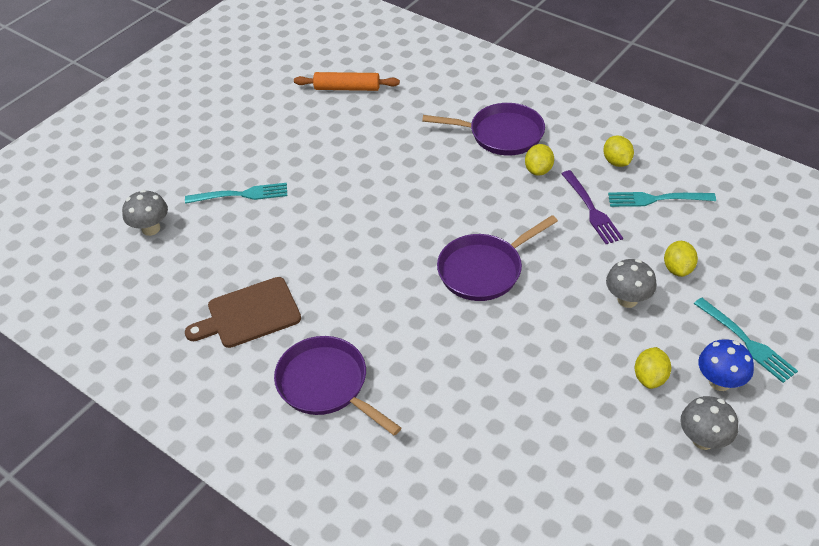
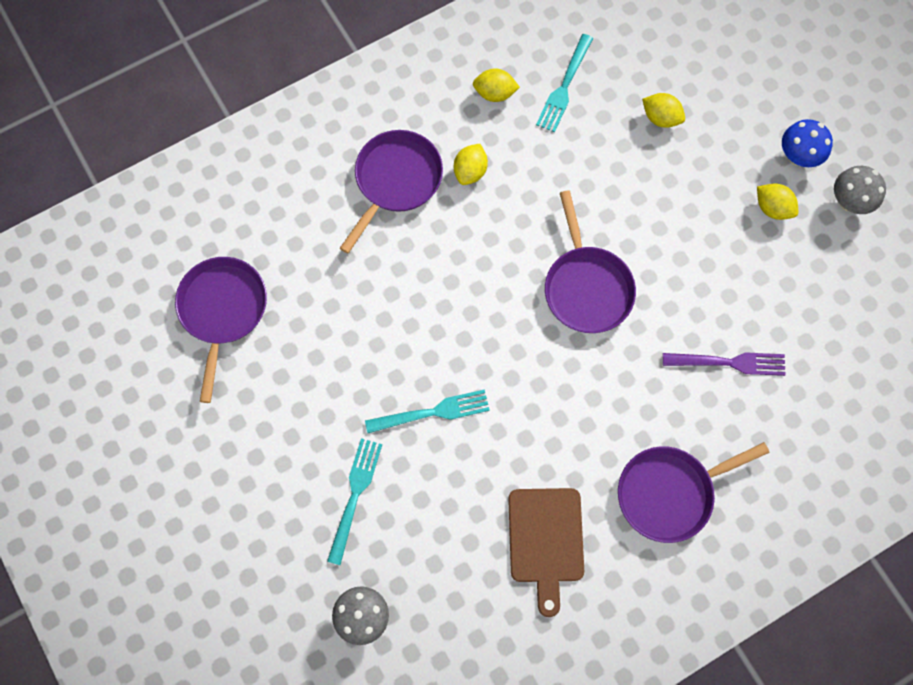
camera: 70 degrees left, 25 degrees up
(347, 88) = (222, 311): orange rolling pin -> purple pan
(538, 170) = (470, 171): yellow lemon -> yellow lemon turned 75 degrees clockwise
(591, 209) = (550, 151): purple fork -> purple fork (729, 362)
(627, 300) = (679, 180): grey mushroom -> none
(746, 342) = (765, 111): turquoise fork -> turquoise fork (432, 412)

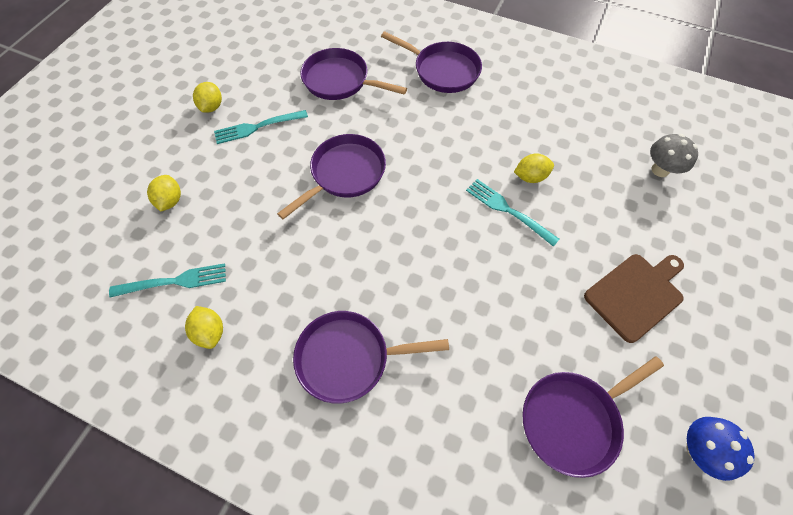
camera: 125 degrees left, 10 degrees down
(355, 496) = (603, 220): turquoise fork -> turquoise fork (258, 127)
(470, 171) = (301, 304): yellow lemon -> yellow lemon (530, 177)
(546, 541) = (524, 109): brown cutting board -> brown cutting board (636, 294)
(729, 362) = (340, 81): purple fork -> purple pan
(798, 156) = (161, 111): blue mushroom -> blue mushroom (698, 449)
(849, 202) = (183, 74): grey mushroom -> none

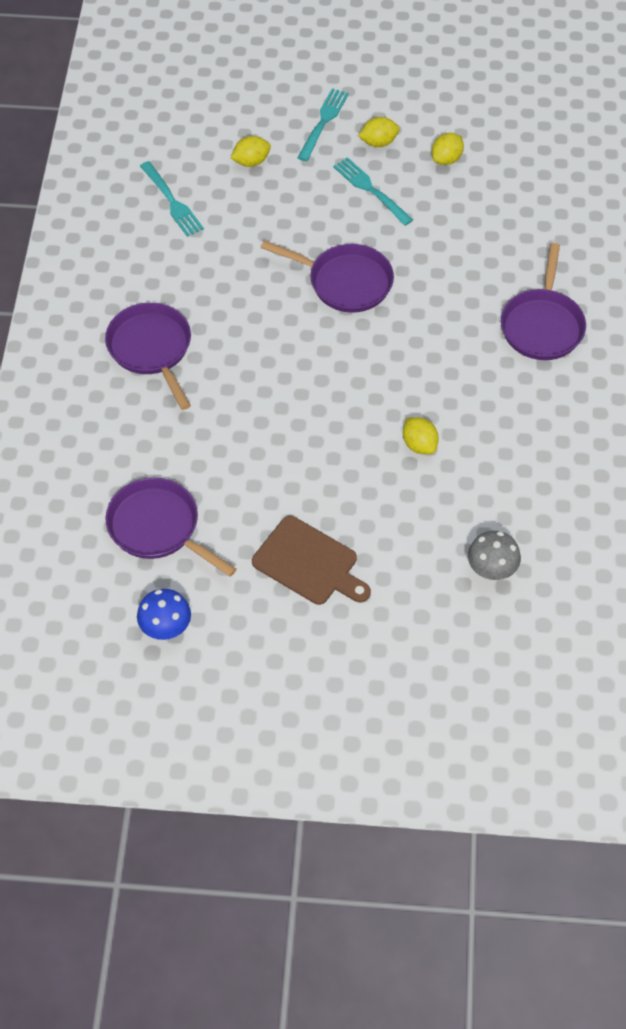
camera: 70 degrees right, 5 degrees down
(210, 332) = (137, 246): yellow lemon -> yellow lemon (446, 159)
(340, 81) = (473, 235): purple pan -> none
(508, 210) = (364, 433): turquoise fork -> turquoise fork (323, 122)

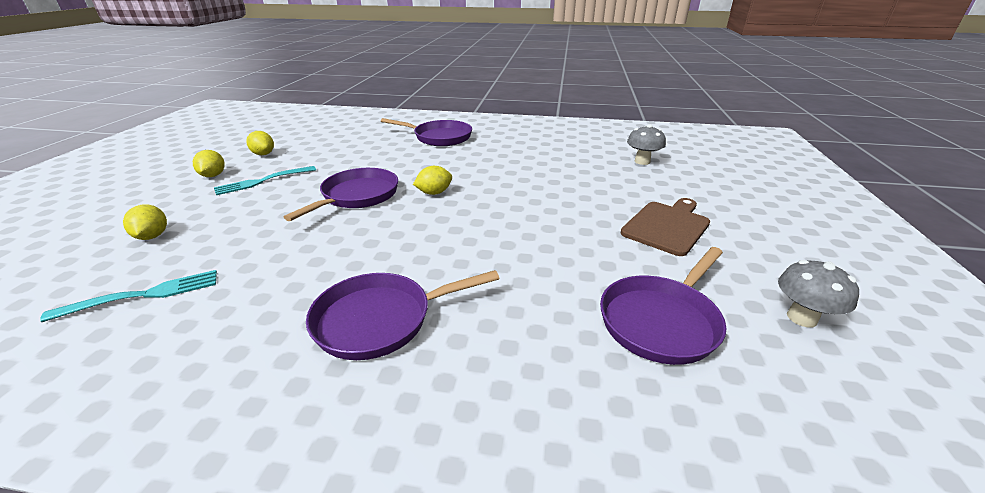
camera: 85 degrees left, 25 degrees down
(166, 628) = (802, 318): blue mushroom -> grey mushroom
(323, 122) = (154, 197): turquoise fork -> none
(419, 445) = (536, 177): yellow lemon -> yellow lemon (434, 193)

